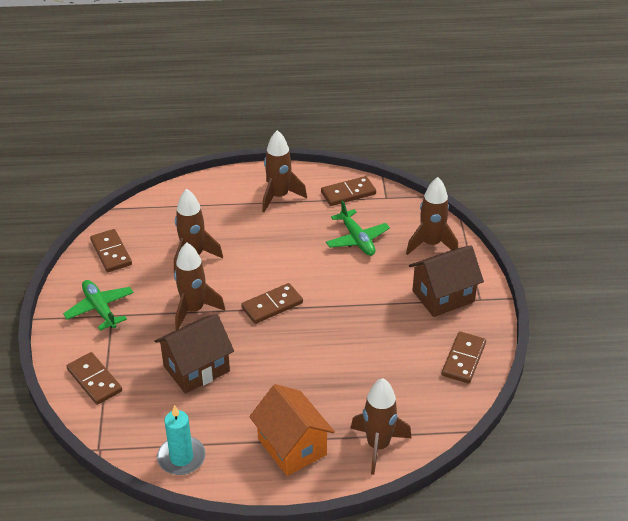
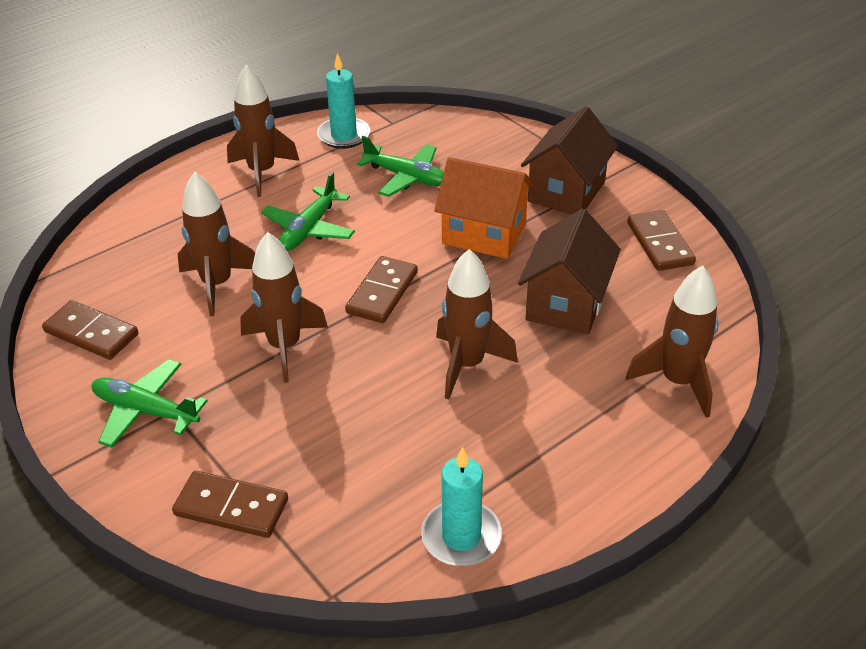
camera: 35 degrees left, 0 degrees up
(196, 369) = (363, 414): brown house -> brown house (566, 303)
(270, 246) = (309, 229): none -> green plane
(292, 447) = (584, 440): orange house -> orange house (484, 234)
(348, 193) = (344, 135): brown domino -> turquoise candle
(431, 244) = (494, 147): brown rocket -> brown rocket (467, 365)

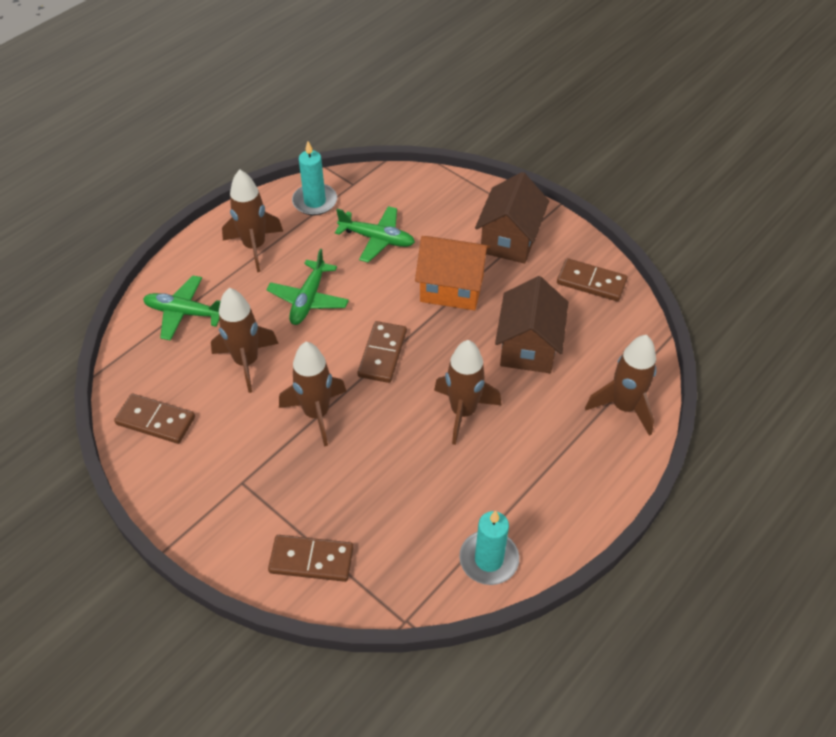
camera: 10 degrees left, 10 degrees up
(146, 411) = (221, 486): green plane -> green plane (185, 313)
(660, 243) = (591, 282): brown domino -> brown domino turned 45 degrees counterclockwise

